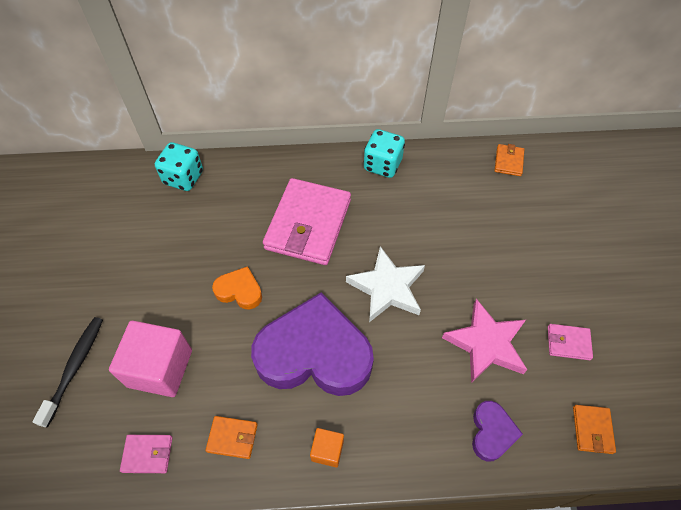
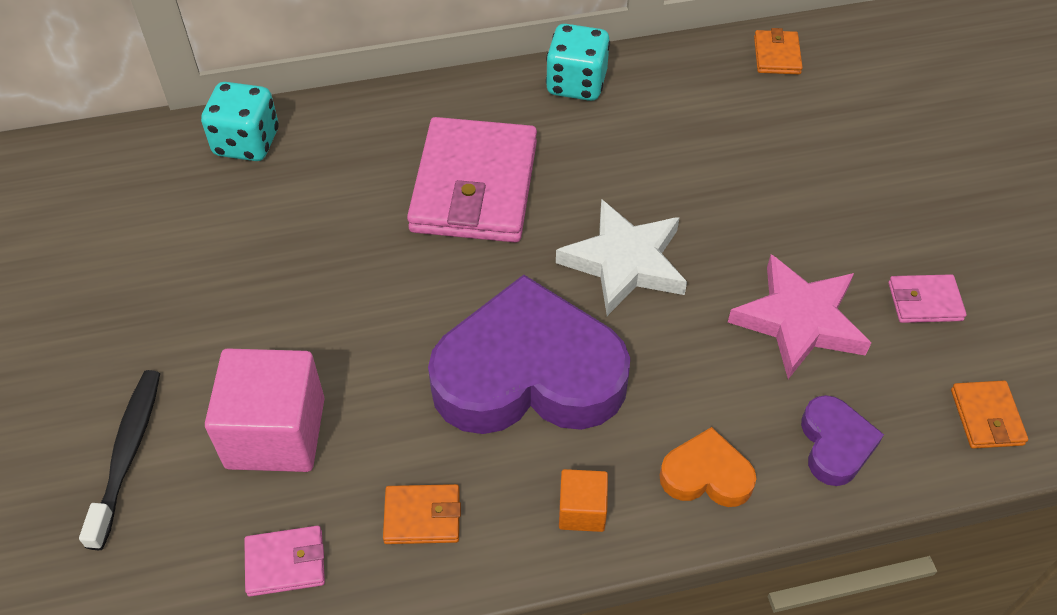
camera: 10 degrees left, 5 degrees down
(239, 291) = (383, 299): orange heart -> orange heart (706, 475)

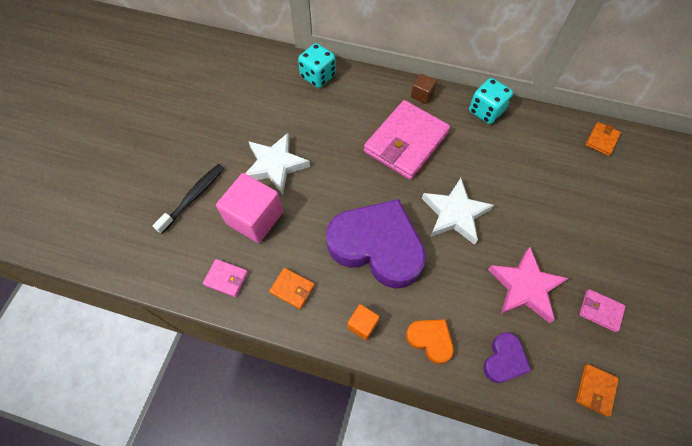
camera: 30 degrees right, 10 degrees up
(259, 325) = (275, 165): none -> white star
(455, 100) = (422, 95): none -> brown cube

